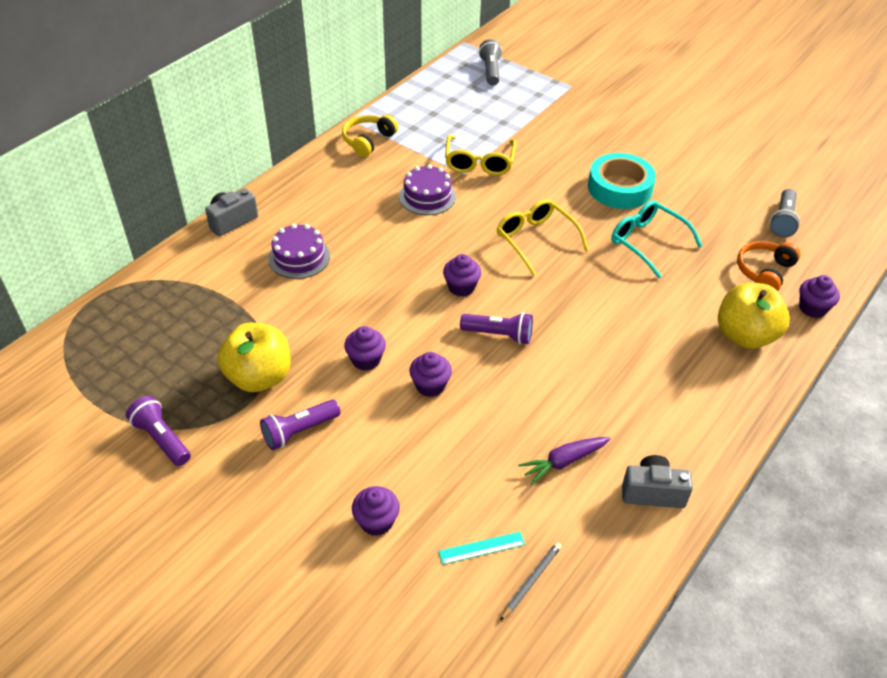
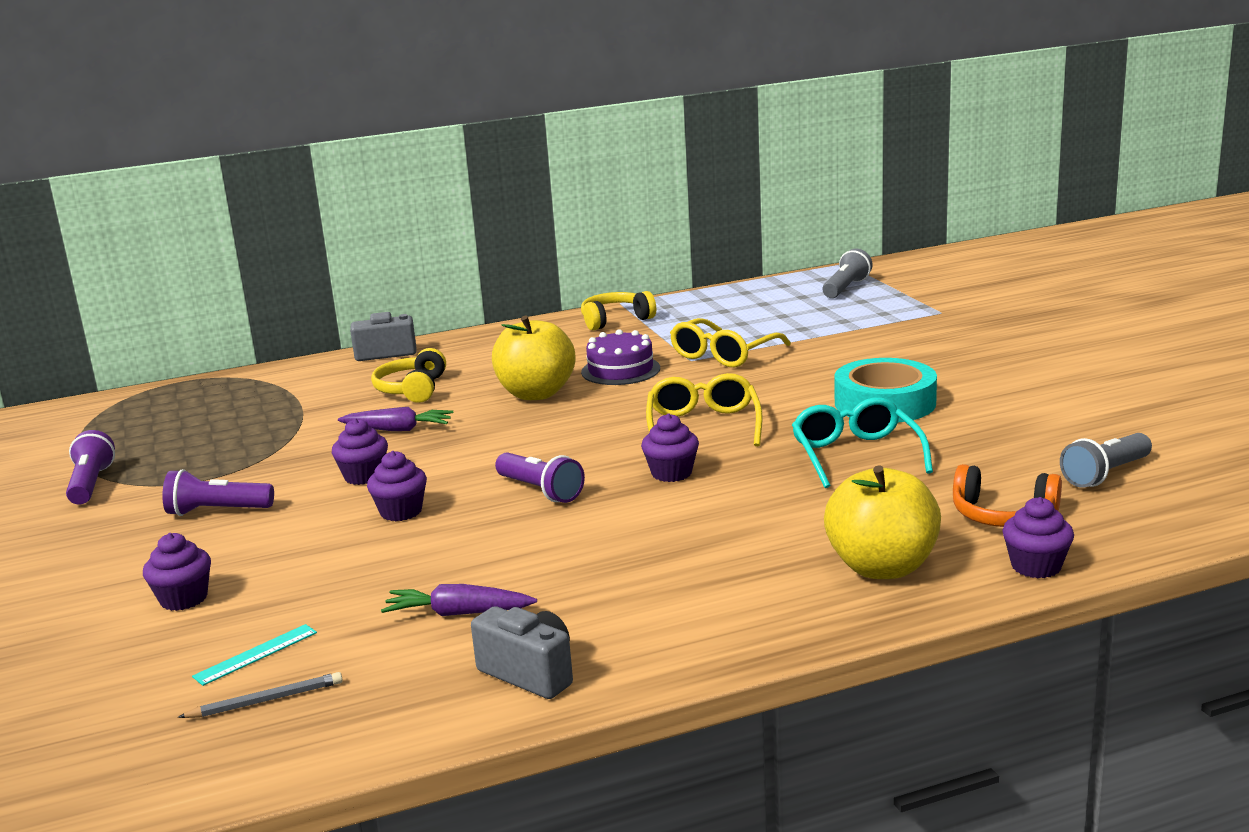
camera: 35 degrees right, 25 degrees down
(259, 377) = (241, 464): yellow apple -> yellow apple (536, 393)
(299, 257) = (412, 389): purple cake -> yellow headphones
(336, 304) = (398, 429): none -> purple carrot
(461, 287) = (554, 445): purple cupcake -> purple cupcake (671, 473)
(481, 548) = (256, 654): turquoise ruler -> turquoise ruler turned 60 degrees counterclockwise
(764, 272) = (1003, 515): orange headphones -> orange headphones turned 135 degrees counterclockwise

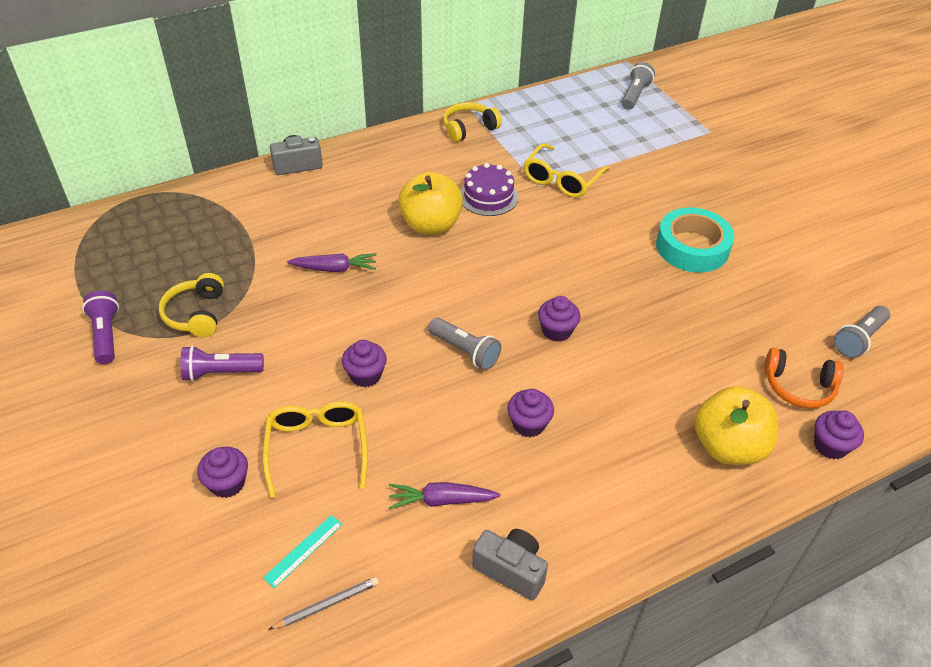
camera: 10 degrees left, 25 degrees up
(364, 476) = (324, 329): purple cupcake -> purple cupcake (528, 424)
(412, 389) = (332, 215): yellow headphones -> yellow headphones (196, 314)
(540, 491) = (465, 351): purple flashlight -> grey flashlight
(703, 425) = (567, 271): yellow glasses -> yellow glasses (317, 448)
(856, 455) = (684, 311): turquoise glasses -> none

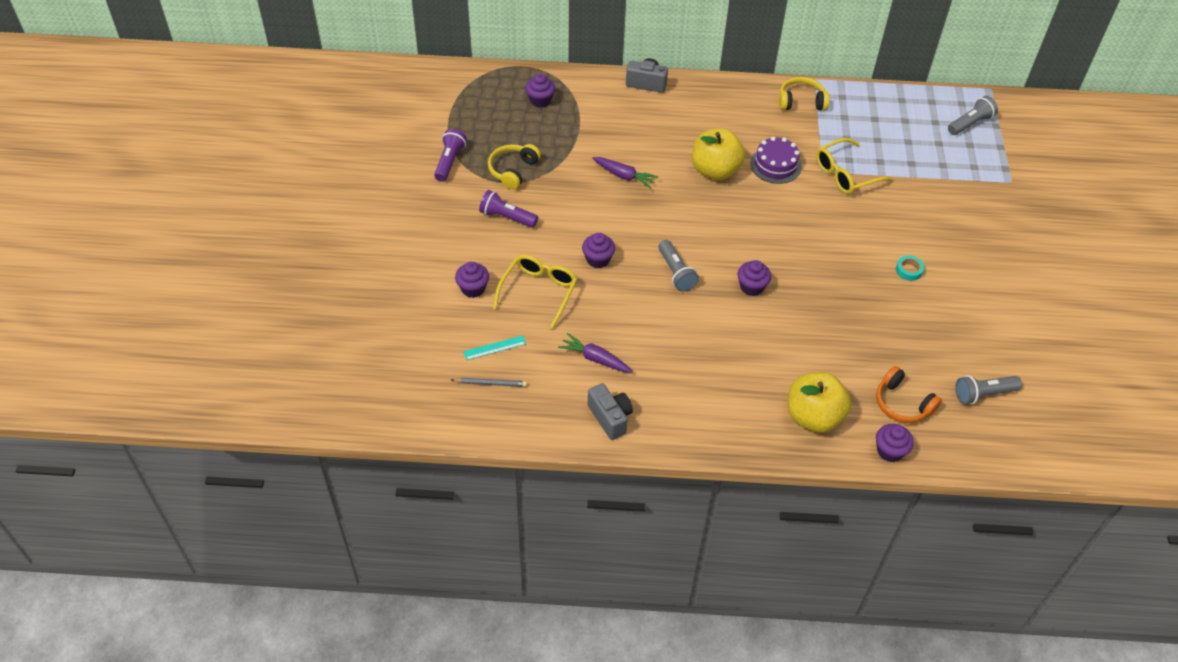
camera: 30 degrees right, 5 degrees up
(528, 424) = (685, 339): purple cupcake -> purple cupcake (540, 100)
(692, 247) = (909, 270): turquoise tape -> turquoise tape, size x0.42

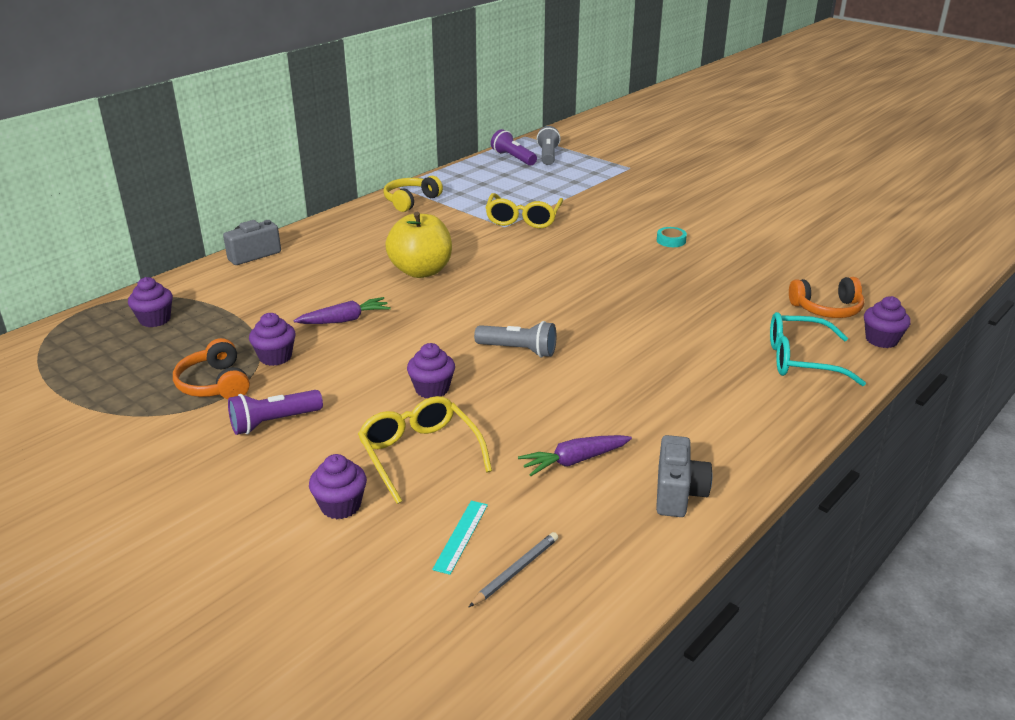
camera: 50 degrees left, 20 degrees down
(449, 161) = (118, 423): purple flashlight -> purple flashlight (513, 158)
(513, 170) = (215, 384): yellow headphones -> orange headphones
(610, 418) = (678, 493): grey camera -> grey camera turned 90 degrees clockwise
(751, 287) = (594, 318): purple cupcake -> purple cupcake (275, 357)
(775, 165) = (463, 242): purple cake -> none
(813, 416) = (801, 360): yellow apple -> turquoise glasses
(983, 394) = (849, 270): grey flashlight -> none

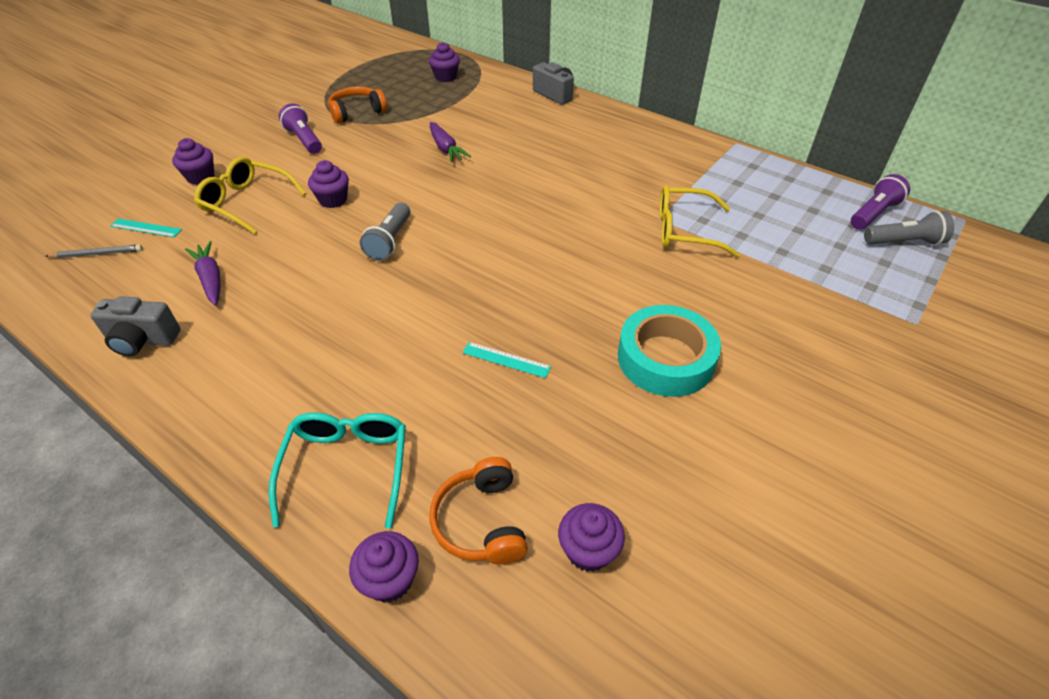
camera: 85 degrees right, 15 degrees up
(275, 357) = (390, 128): purple cupcake -> purple cupcake (588, 550)
(411, 201) = (699, 155): yellow headphones -> none
(420, 454) = (247, 202): yellow glasses -> yellow glasses turned 120 degrees counterclockwise
(421, 271) = (539, 176): yellow apple -> none
(516, 571) = (97, 254): grey pencil -> grey pencil turned 45 degrees counterclockwise
(671, 241) = (665, 358): turquoise tape -> turquoise tape, size x2.38
(680, 296) = (506, 360): none -> turquoise ruler

